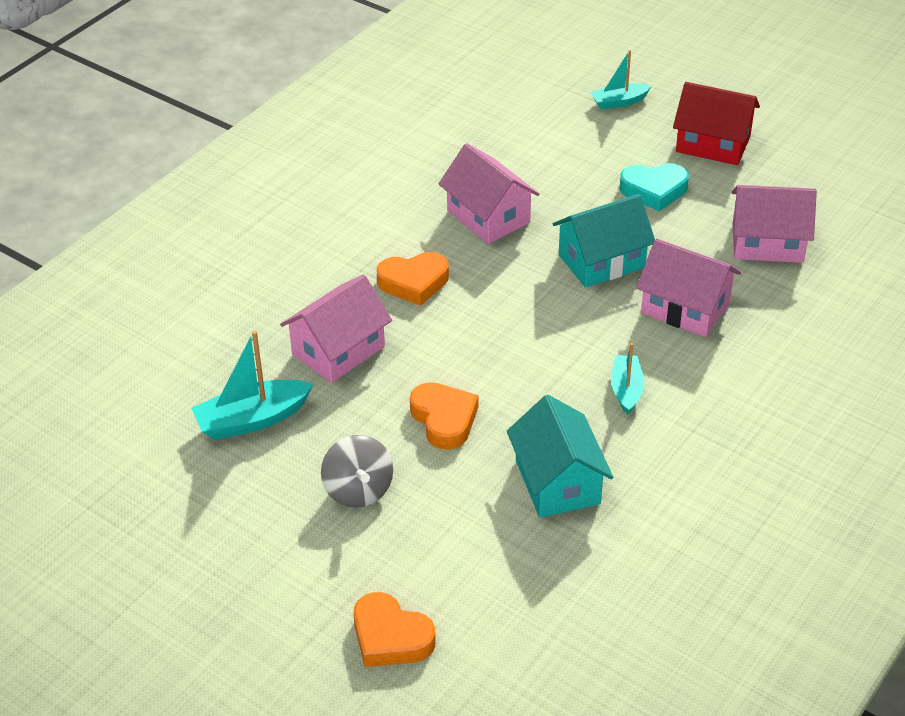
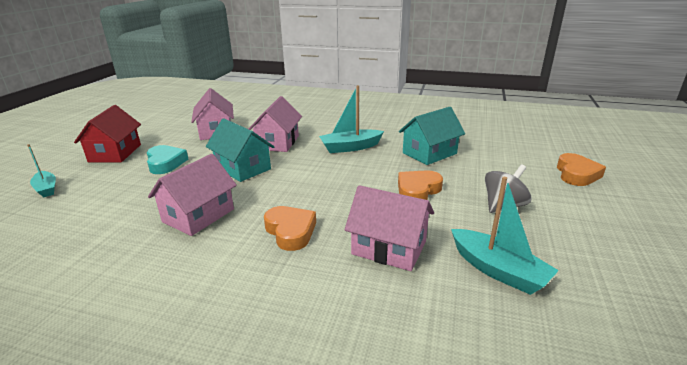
camera: 110 degrees left, 15 degrees down
(626, 390) = (350, 147): turquoise boat -> turquoise boat, size x1.58

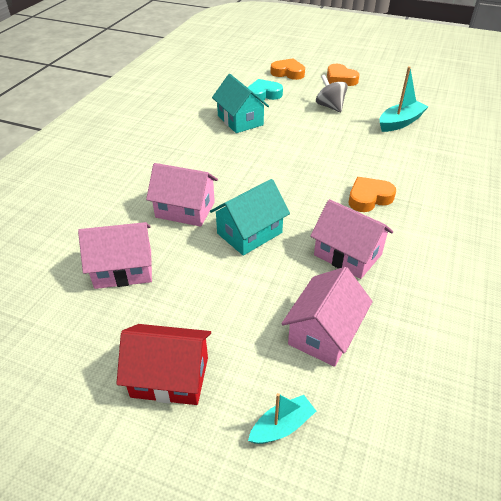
camera: 85 degrees left, 15 degrees up
(165, 163) = (221, 305): turquoise heart -> turquoise heart (263, 95)
(350, 147) = (215, 160): turquoise boat -> none
(389, 248) = (384, 156): pink house -> pink house (324, 333)
(417, 190) = (307, 135): orange heart -> orange heart (340, 79)

